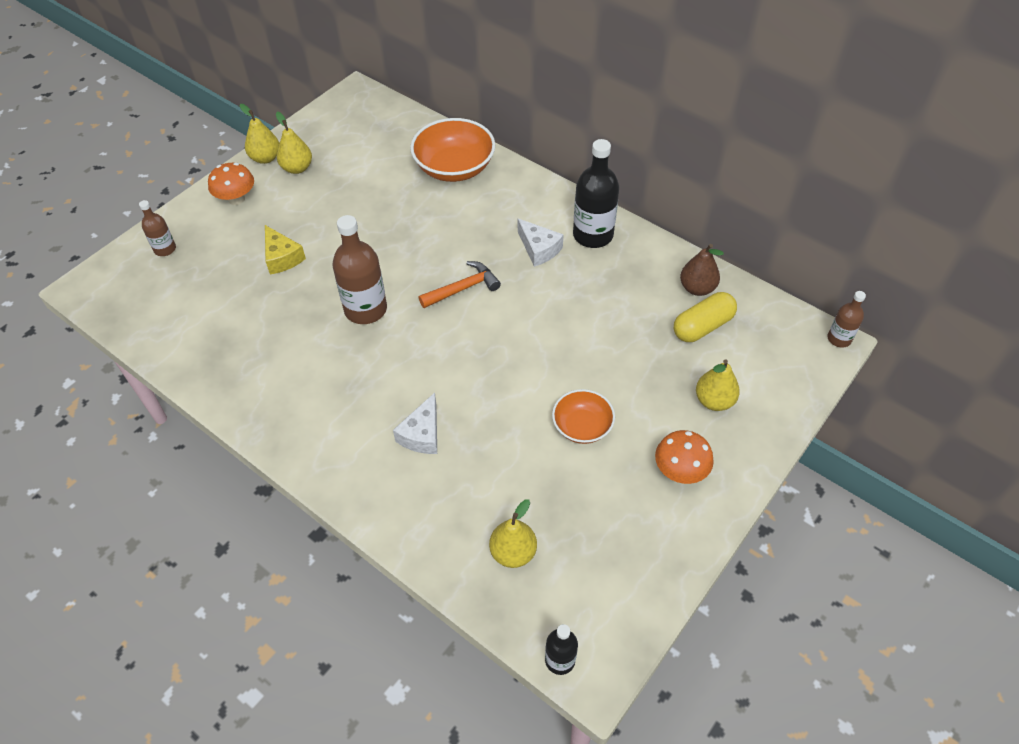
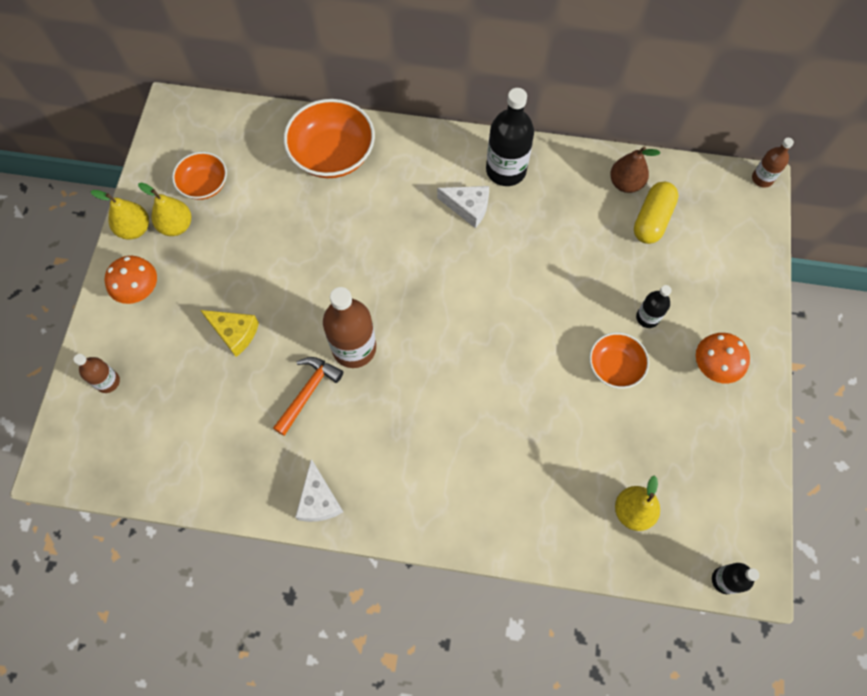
camera: 30 degrees left, 15 degrees up
(339, 150) = (204, 185): none -> orange bowl
(422, 434) = (489, 445): white cheese -> white cheese (319, 500)
(463, 288) = (428, 282): orange hammer -> orange hammer (308, 392)
(642, 402) = (647, 317): none -> black bottle
(714, 401) = (702, 287): yellow pear -> none

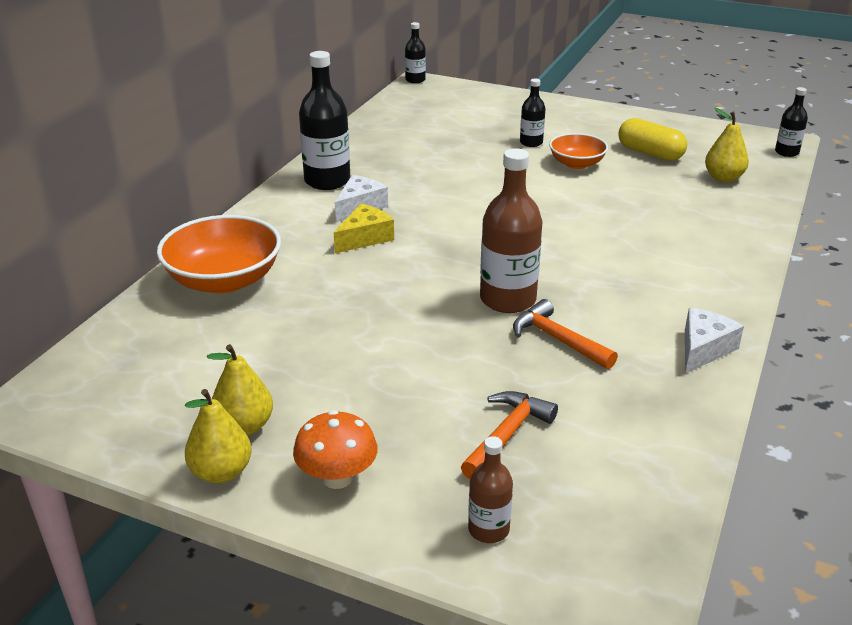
camera: 75 degrees left, 35 degrees down
(193, 376) = (507, 435): none -> orange hammer
(204, 185) = (191, 391): orange bowl -> none
(234, 333) = (451, 389): yellow cheese -> yellow cheese (365, 238)
(319, 500) = (703, 349): white cheese -> white cheese turned 60 degrees counterclockwise
(625, 183) = (383, 130): brown pear -> none
(652, 220) = (429, 125): yellow capsule -> yellow capsule (650, 153)
(714, 366) = (588, 125): orange mushroom -> none
(762, 178) = (415, 80): brown bottle -> black bottle

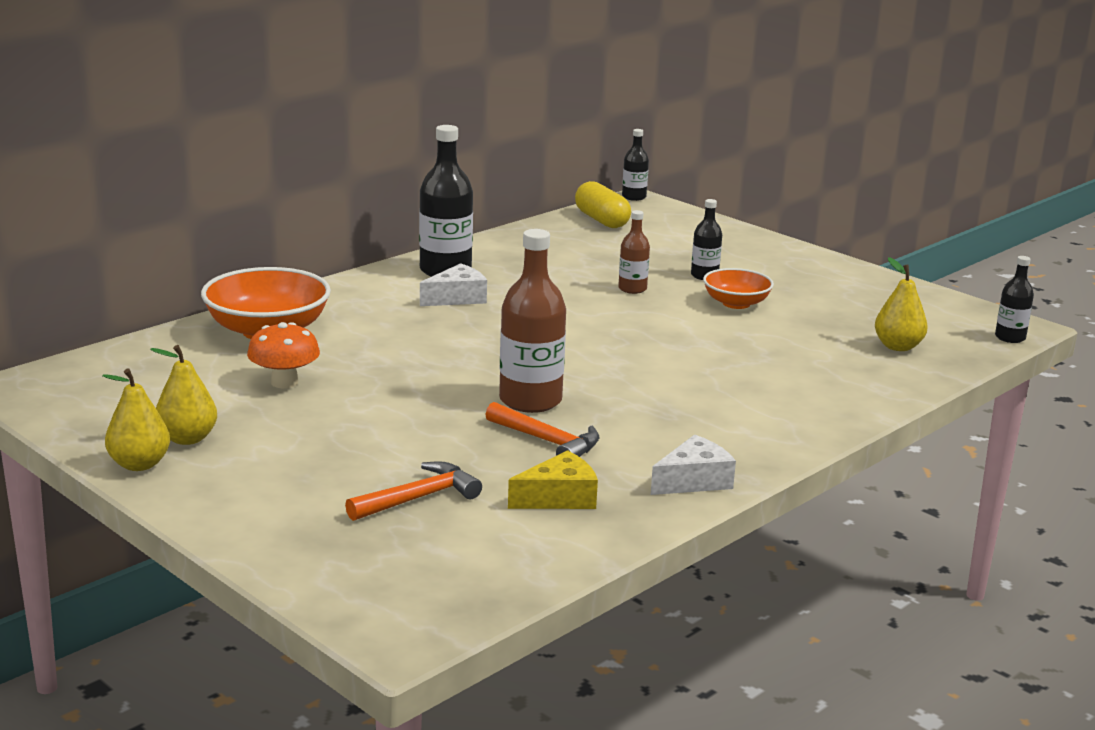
camera: 20 degrees right, 10 degrees down
(337, 477) = (234, 491): orange mushroom -> orange mushroom (284, 382)
(365, 238) = (436, 324): yellow cheese -> yellow cheese (559, 498)
(488, 529) = (332, 556): brown bottle -> brown bottle (632, 289)
(558, 339) = (547, 441): orange hammer -> orange hammer turned 150 degrees clockwise
(650, 153) = (835, 309): yellow capsule -> yellow capsule (601, 220)

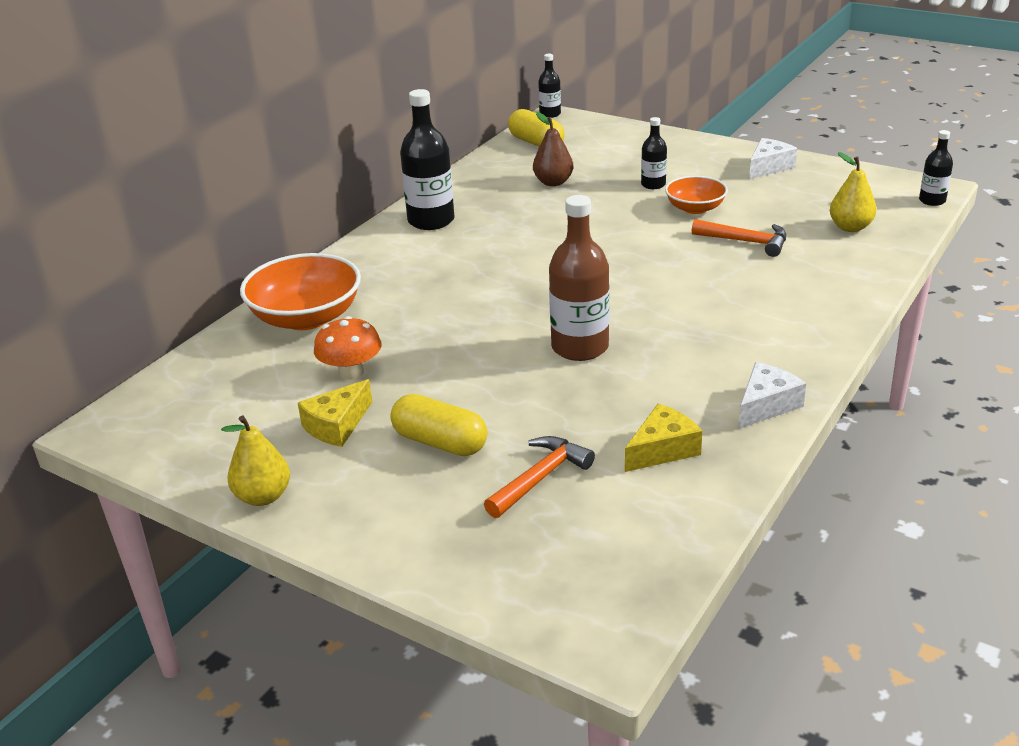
camera: 10 degrees left, 10 degrees up
(187, 438) = (293, 456): yellow pear -> none
(244, 422) = (337, 425): none -> yellow cheese
(337, 453) = (440, 442): none -> yellow capsule
(457, 298) = (457, 248): white cheese -> white cheese (769, 167)
(547, 441) = (618, 389): orange hammer -> orange hammer (746, 242)
(597, 257) = (553, 182): none -> brown pear
(632, 289) = (601, 210): brown bottle -> none

